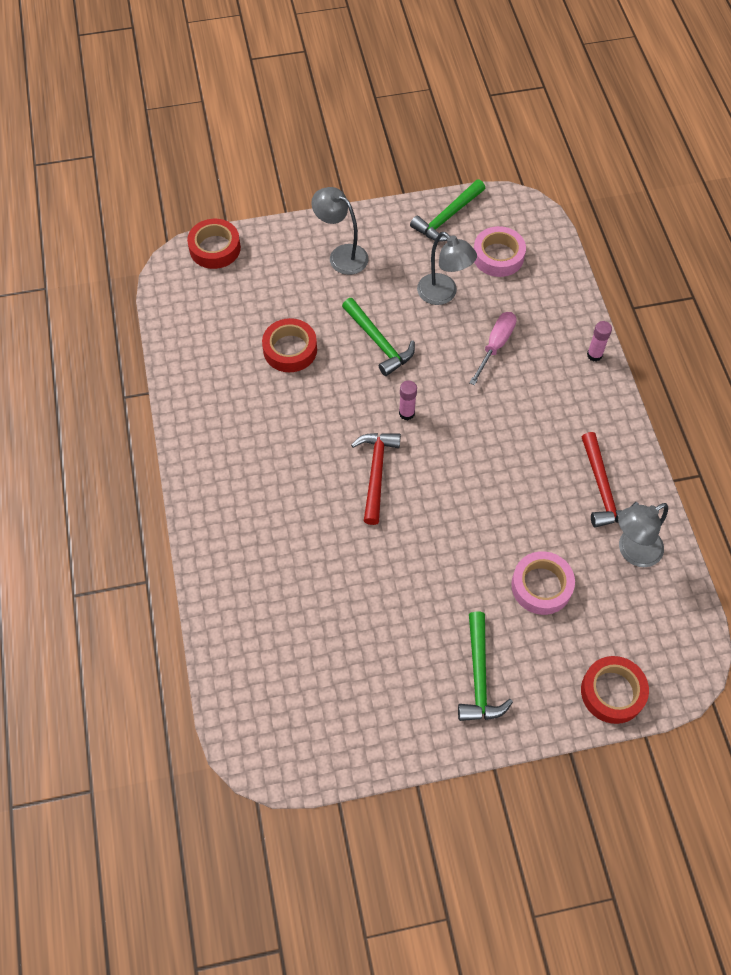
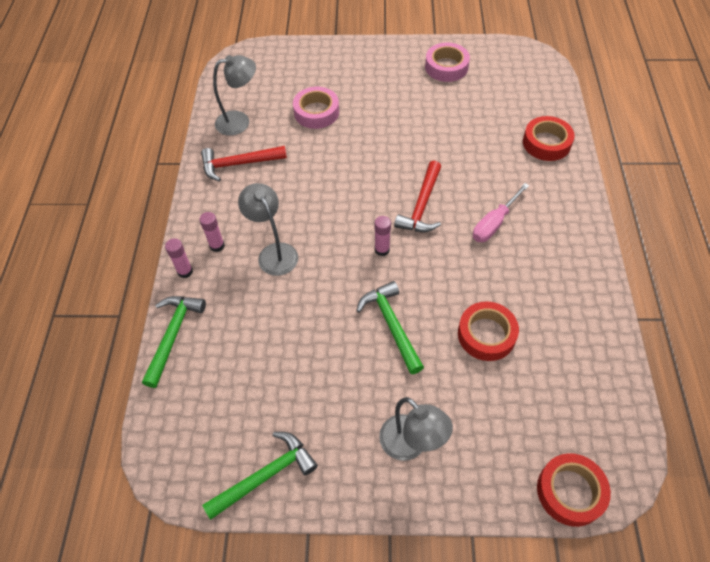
camera: 165 degrees left, 5 degrees down
(443, 294) = (307, 367): grey lamp -> grey lamp (274, 252)
(479, 676) = (379, 73): green hammer -> green hammer (173, 335)
(495, 345) = (275, 299): pink screwdriver -> pink screwdriver (494, 223)
(498, 256) = (228, 404): pink tape -> pink tape (446, 67)
(577, 386) = (217, 246): none -> pink glue stick
(602, 488) = (239, 164): red hammer -> red hammer turned 105 degrees counterclockwise
(612, 692) = (296, 54): red tape -> red tape (546, 143)

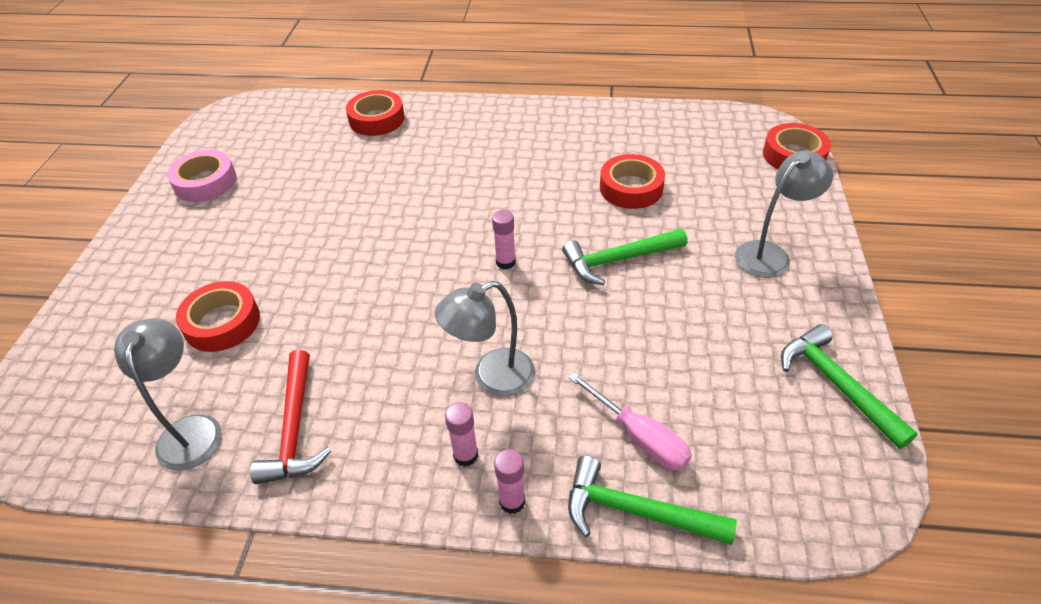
camera: 85 degrees left, 10 degrees down
(316, 112) = (222, 322): pink tape -> red tape
(422, 205) = (442, 222): red hammer -> none
(494, 223) = (483, 168): pink screwdriver -> pink screwdriver (639, 437)

